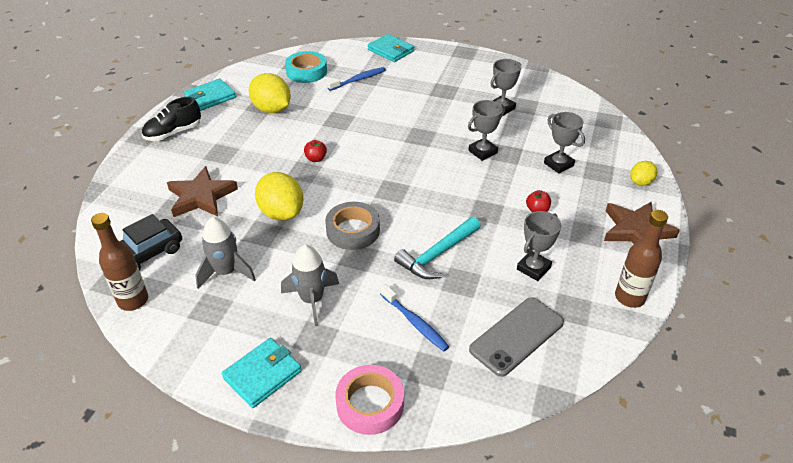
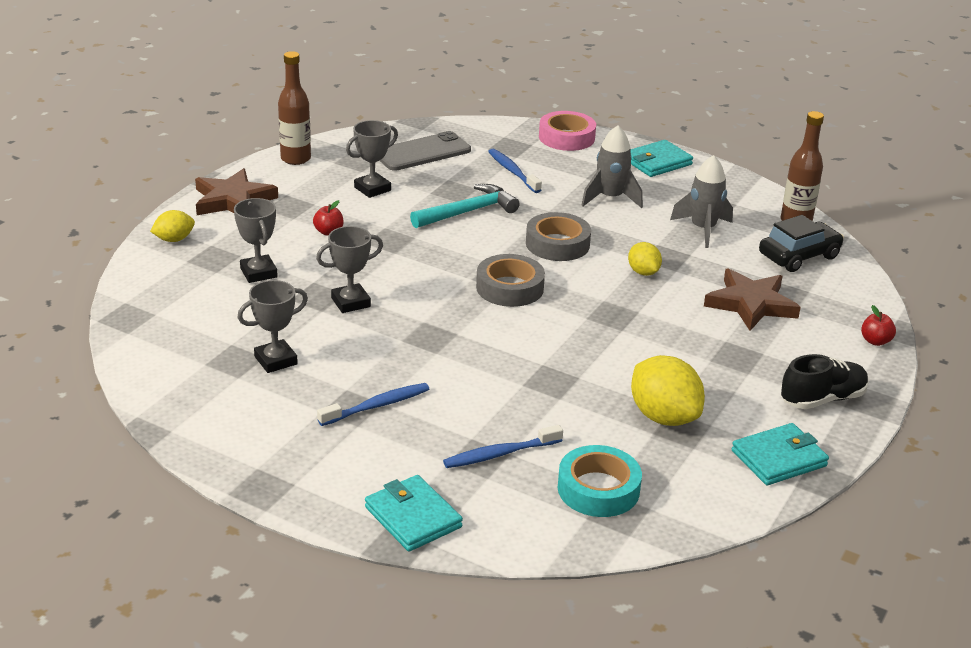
camera: 170 degrees left, 10 degrees down
(281, 213) = (643, 272): yellow lemon -> yellow lemon, size x0.56
(316, 159) = (594, 328): red apple -> red apple (875, 341)
(380, 181) = (510, 288): none -> grey tape
(431, 93) = (377, 406): none -> blue toothbrush

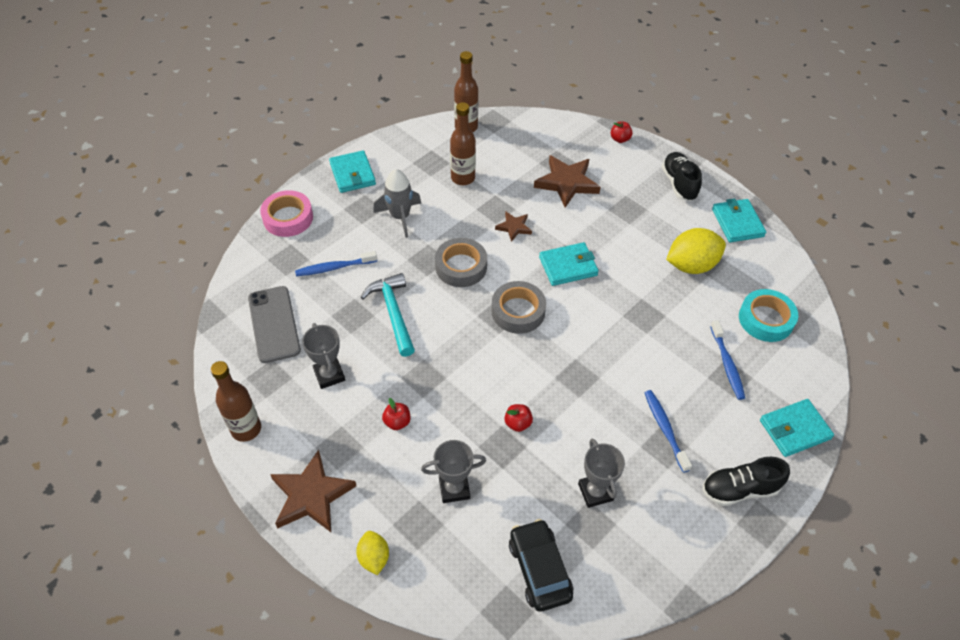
camera: 75 degrees left, 20 degrees up
(306, 468) = (739, 489): none -> black shoe
(350, 302) = (518, 423): grey trophy -> red apple
(601, 316) = (568, 266): none -> turquoise wallet
(643, 272) = (514, 227): yellow lemon -> brown star
(703, 229) = (463, 178): grey rocket -> brown bottle
(799, 256) = (511, 140): black car -> black car (539, 569)

